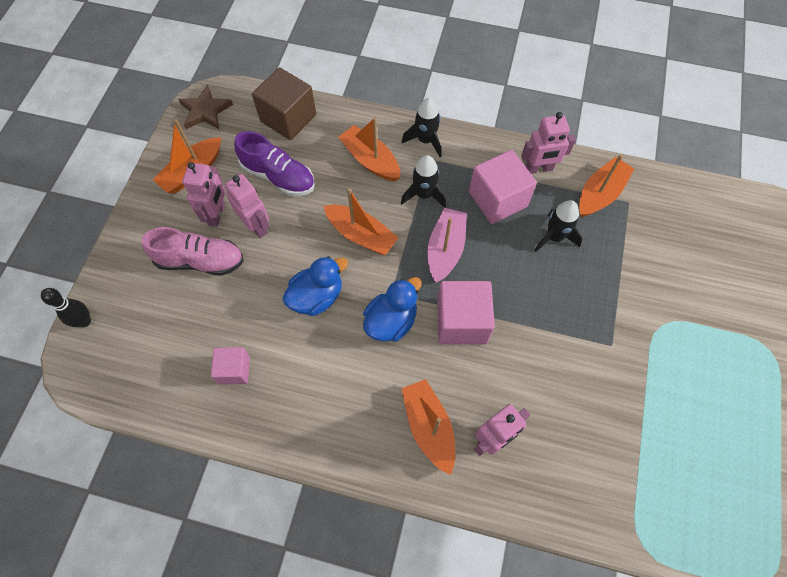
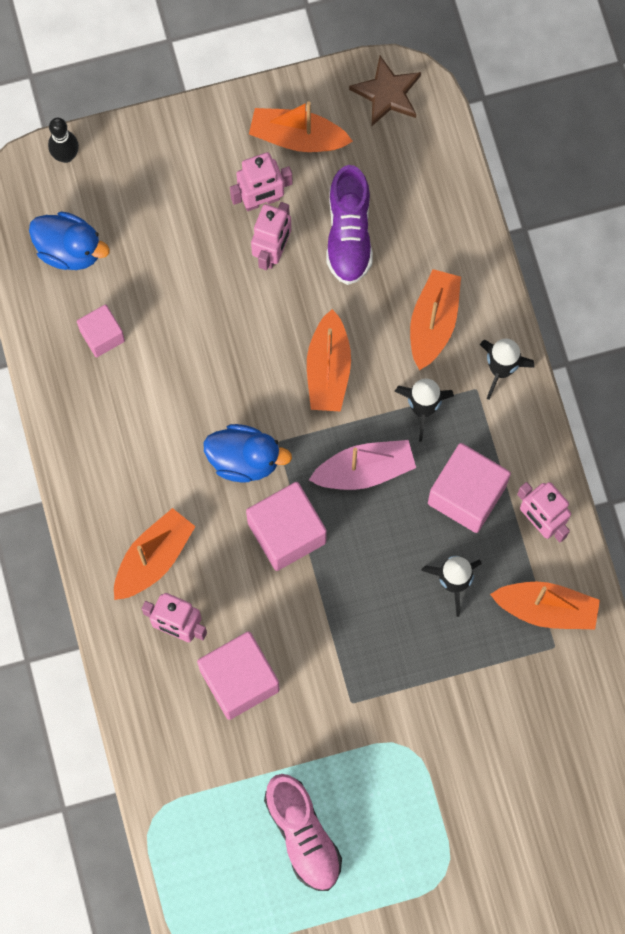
camera: 60 degrees right, 10 degrees up
(200, 261) = (197, 221): pink shoe -> pink shoe (303, 835)
(288, 118) = (435, 193): brown cube -> none
(317, 297) = (227, 367): blue duck -> blue duck (70, 250)
(558, 415) = (239, 680): none -> pink cube

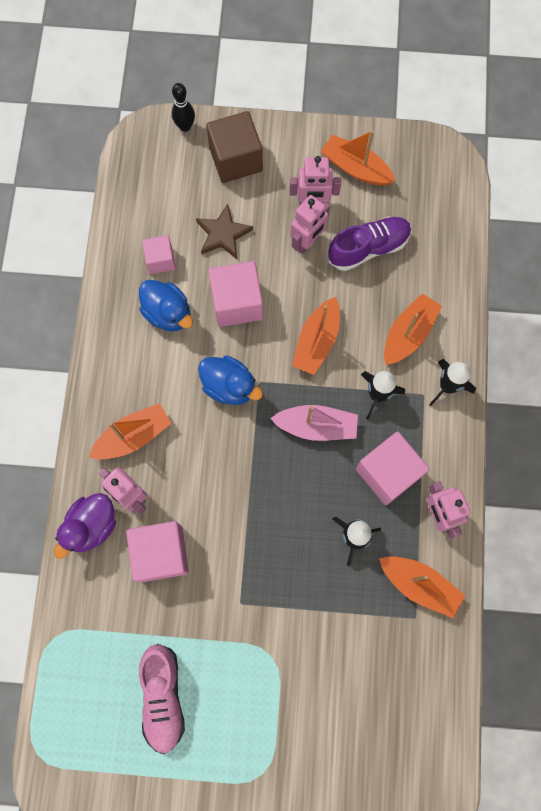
camera: 20 degrees right, 0 degrees up
(70, 250) = (162, 192): blue duck -> blue duck (168, 313)
(145, 177) = (236, 159): none -> brown cube
(146, 679) = (92, 526): none -> purple duck
(286, 532) = (240, 452): pink cube -> pink cube (237, 303)
(349, 234) = (368, 248): purple shoe -> purple shoe turned 135 degrees counterclockwise
(387, 93) = (432, 158): brown star -> brown star (223, 234)

